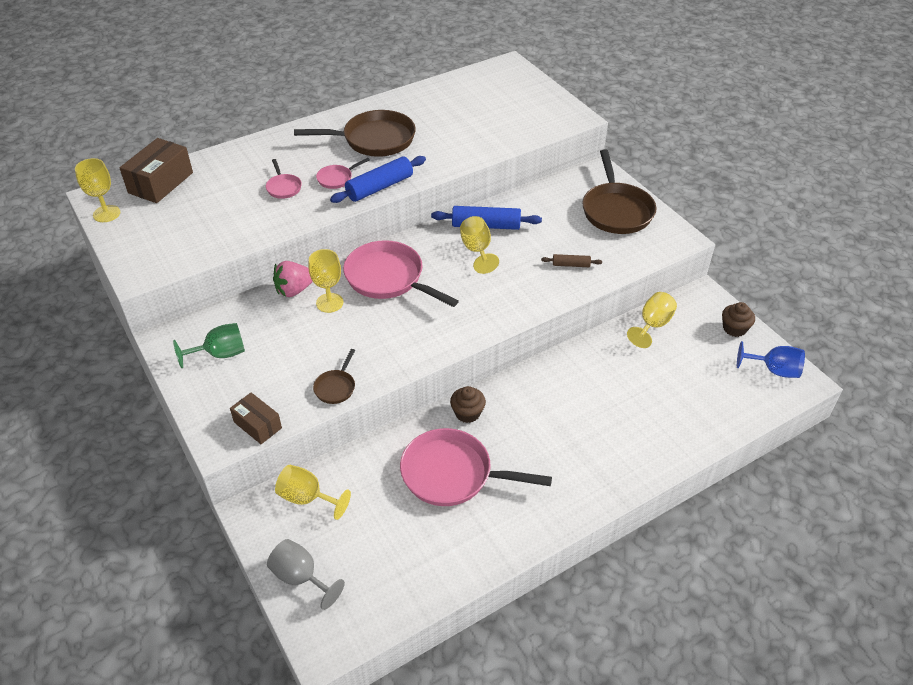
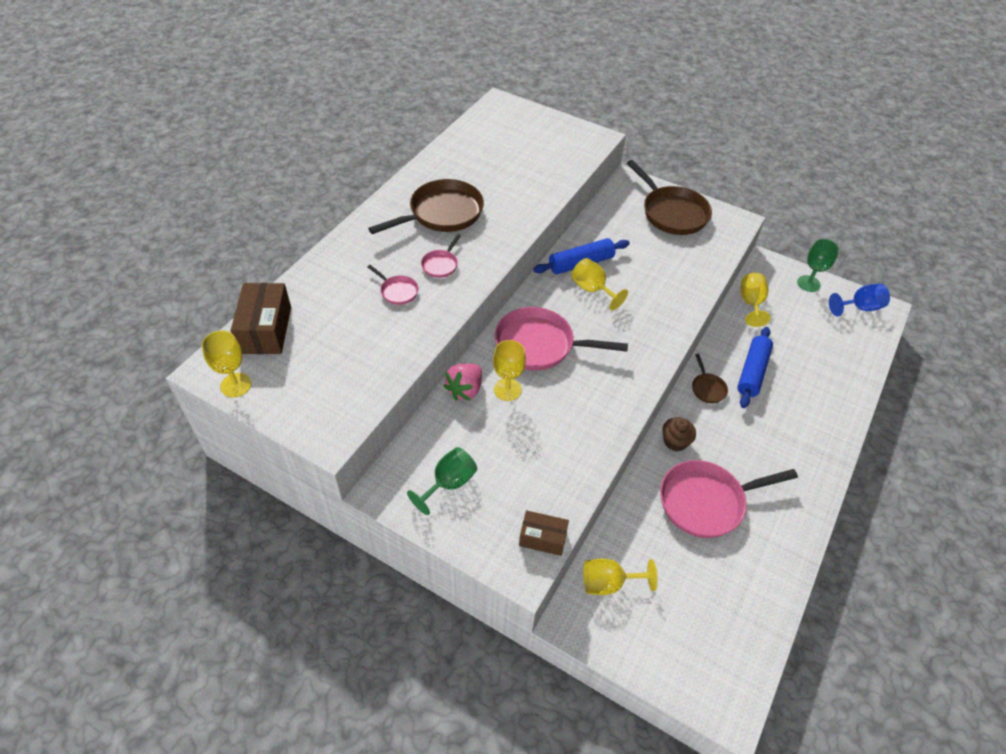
camera: 30 degrees left, 5 degrees up
(301, 577) = (662, 659): grey goblet -> none
(336, 387) = (580, 469): brown pan -> brown pan (707, 388)
(380, 187) = (488, 260): blue rolling pin -> blue rolling pin (752, 372)
(571, 265) = (677, 275): brown rolling pin -> none
(734, 328) = (808, 283): brown cupcake -> green goblet

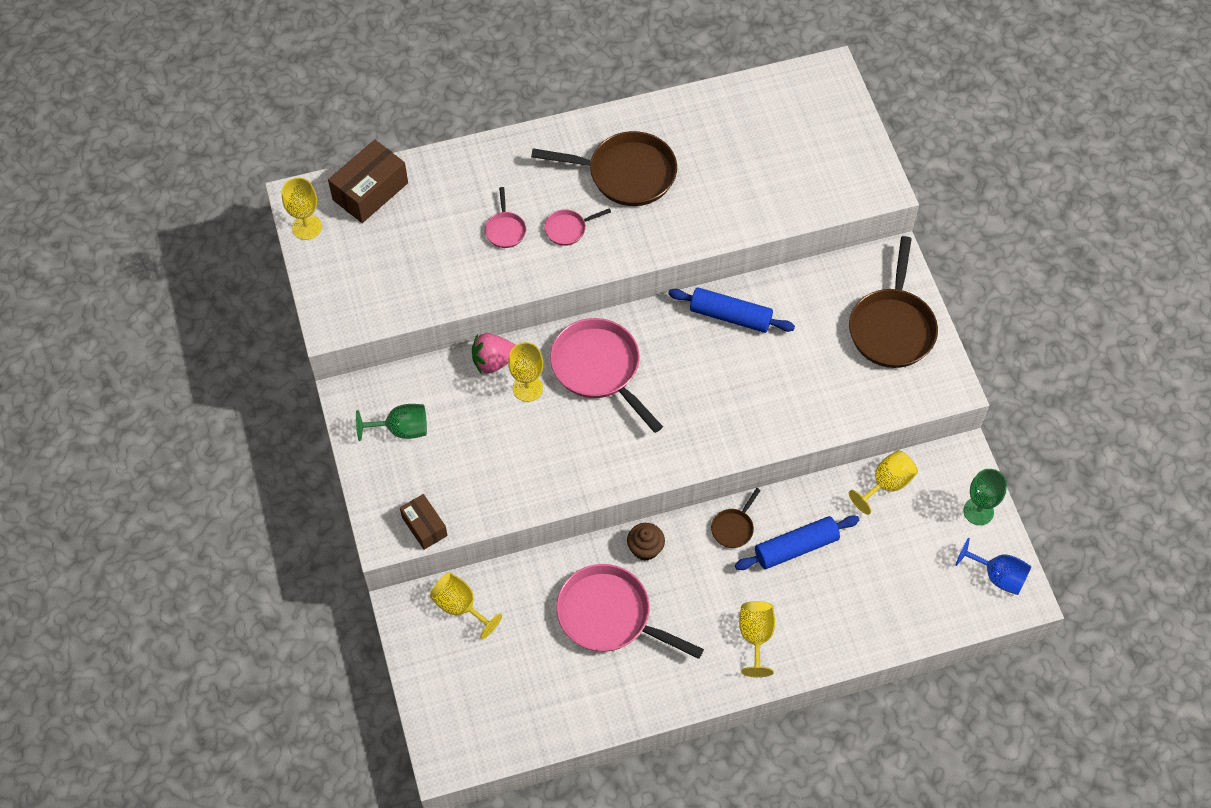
camera: 45 degrees right, 10 degrees up
(592, 289) = (709, 351): yellow goblet -> yellow goblet (755, 636)

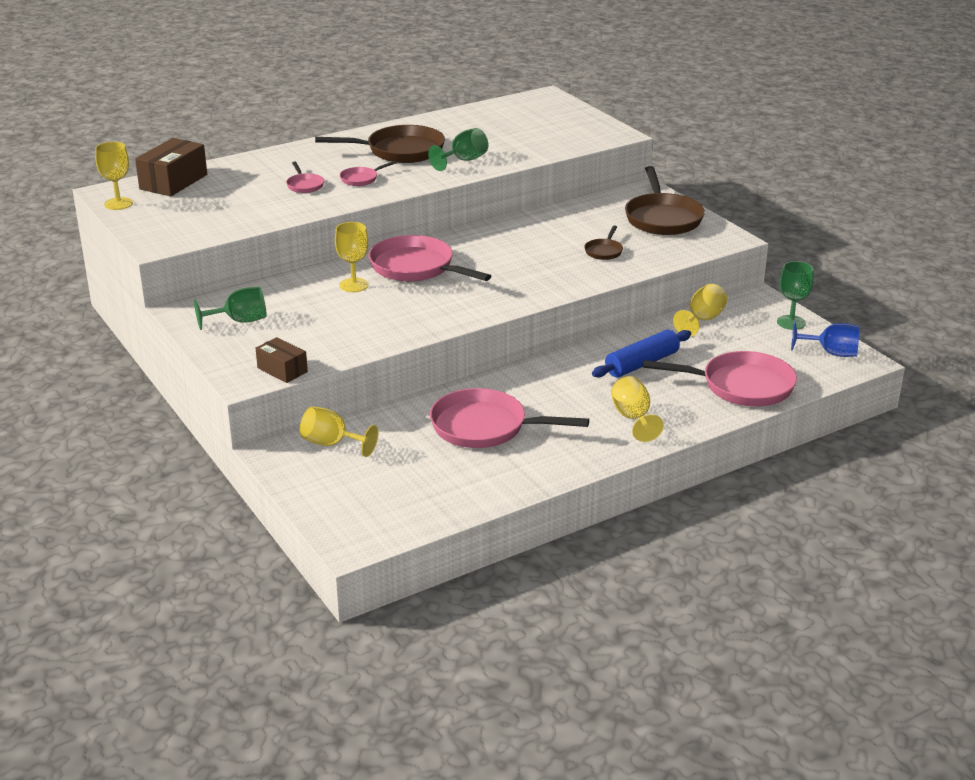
camera: 15 degrees left, 30 degrees down
(493, 361) = (316, 276): pink strawberry -> none
(645, 548) = (501, 384): brown cupcake -> none
(689, 211) = (464, 160): none -> green goblet
(730, 316) = (521, 229): blue rolling pin -> none
(733, 528) = (578, 361): brown pan -> brown pan (604, 251)
(882, 610) = (741, 386): none -> pink pan

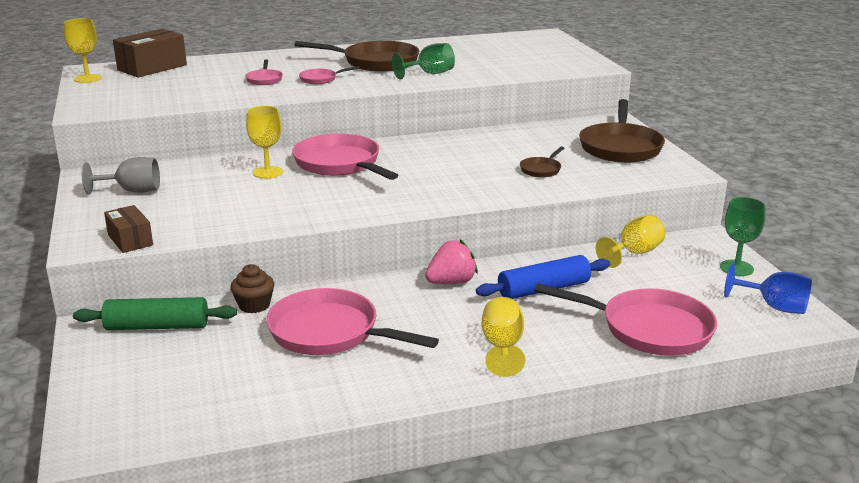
camera: 15 degrees right, 5 degrees down
(240, 321) = (132, 191): green goblet -> grey goblet
(332, 444) = (157, 326): yellow goblet -> green rolling pin
(403, 413) = (254, 305): none -> brown cupcake
(561, 368) = (451, 282): none -> pink strawberry

